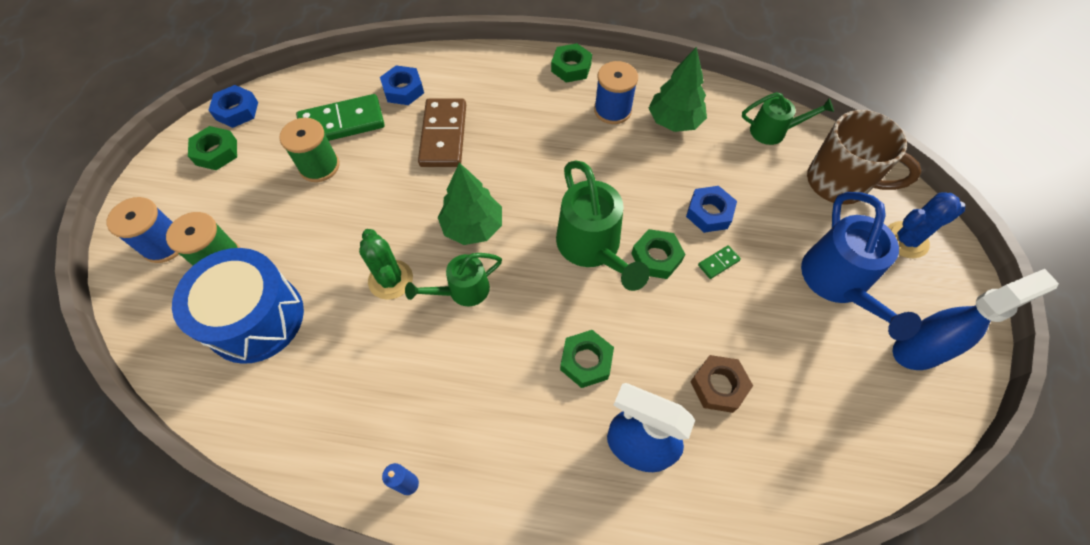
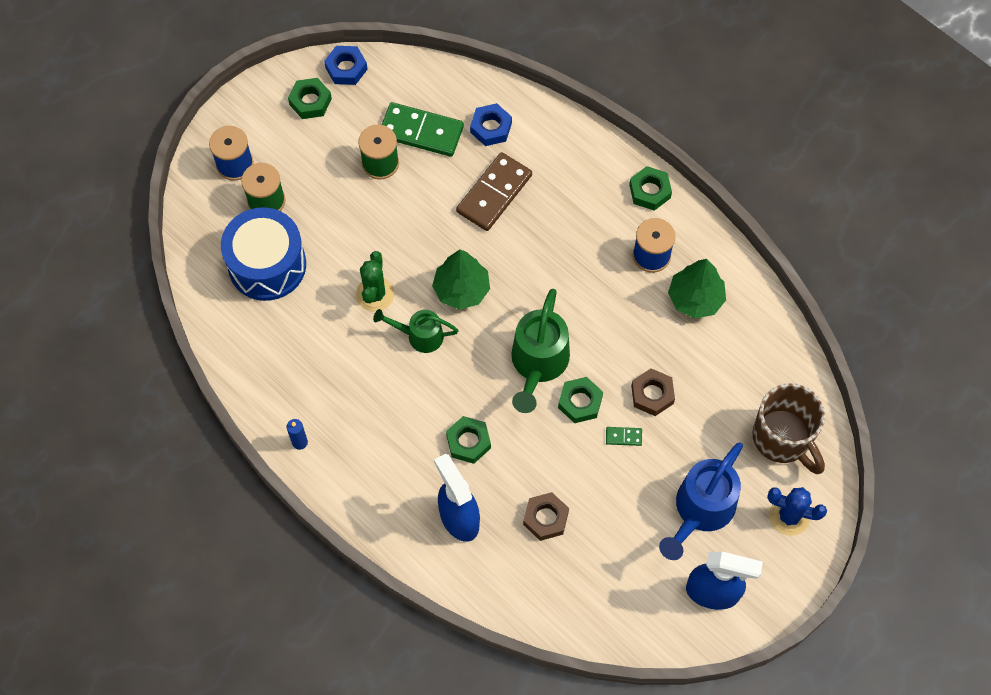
camera: 35 degrees right, 5 degrees up
(709, 213) = (652, 394): blue nut -> brown nut
(773, 131) = (772, 361): green watering can -> none

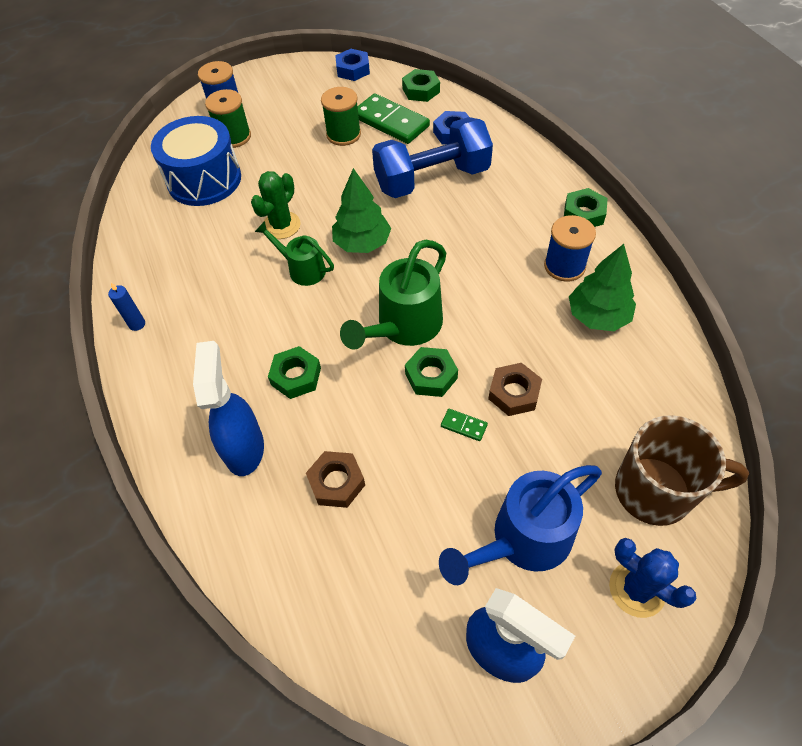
camera: 25 degrees right, 10 degrees down
(310, 101) = (311, 83): green nut -> green nut (421, 90)
(494, 194) = (432, 179): brown domino -> blue dumbbell
(783, 438) = (656, 491): brown mug -> brown mug turned 75 degrees counterclockwise

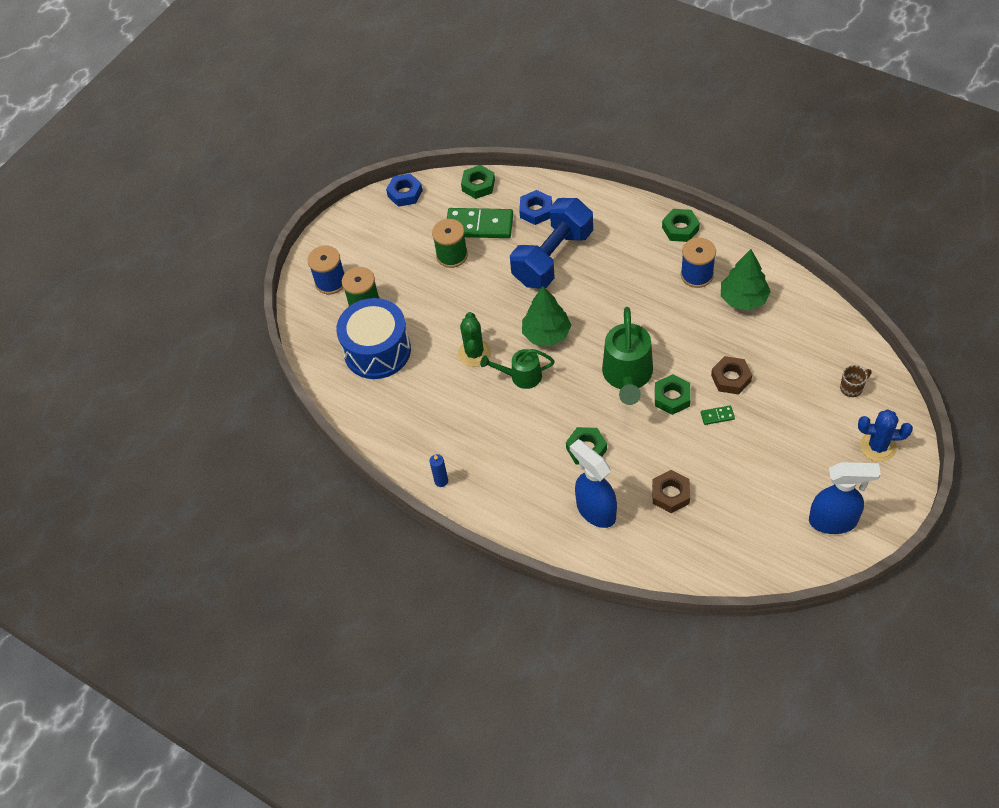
camera: 30 degrees left, 0 degrees up
(522, 540) = (801, 459): blue watering can -> none
(656, 491) = (852, 388): brown mug -> brown mug, size x0.43

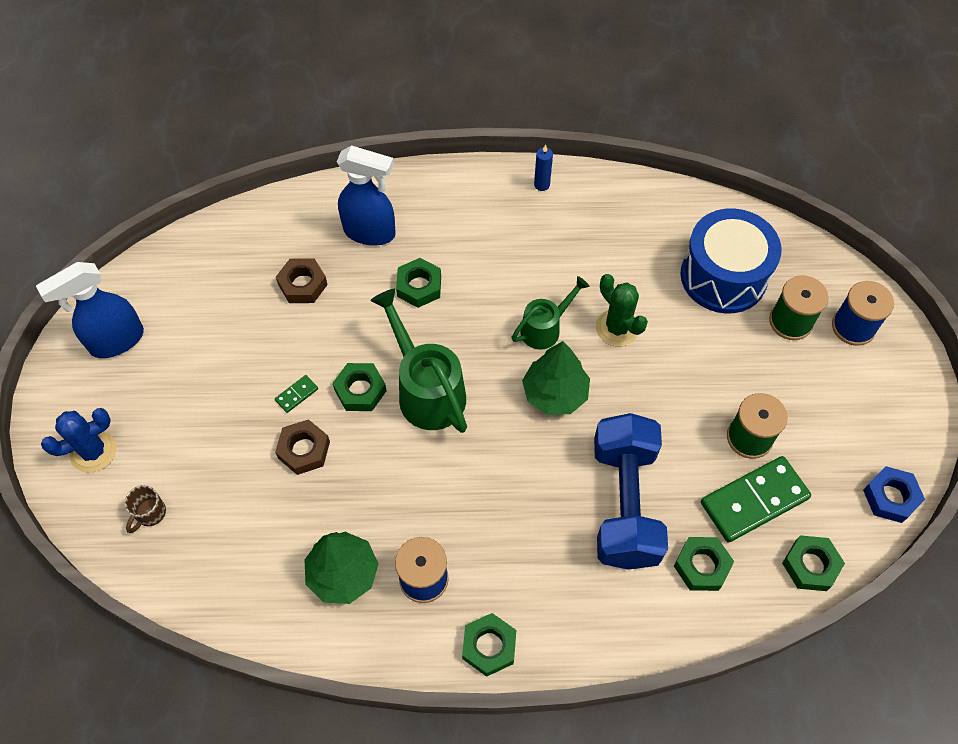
camera: 140 degrees right, 5 degrees up
(536, 211) = (701, 566): blue nut -> green nut

